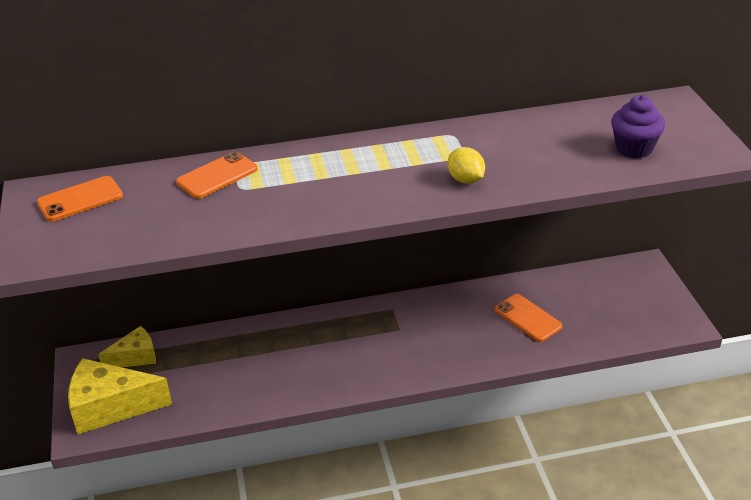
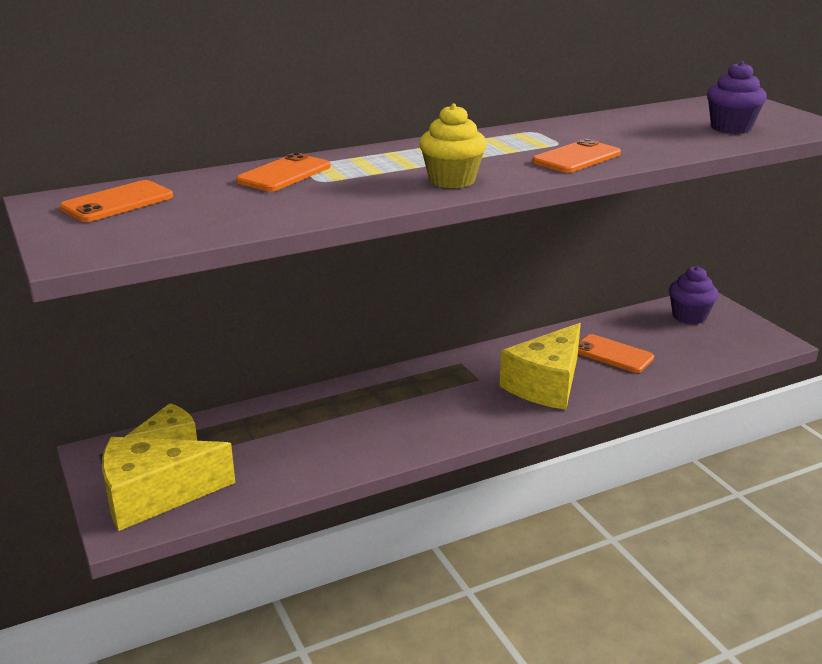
camera: 15 degrees left, 10 degrees down
(344, 200) = (452, 180): none -> yellow cupcake
(454, 343) = (546, 384): none -> yellow cheese
(465, 180) = (576, 158): yellow lemon -> orange phone
(620, 284) = (689, 316): none -> purple cupcake

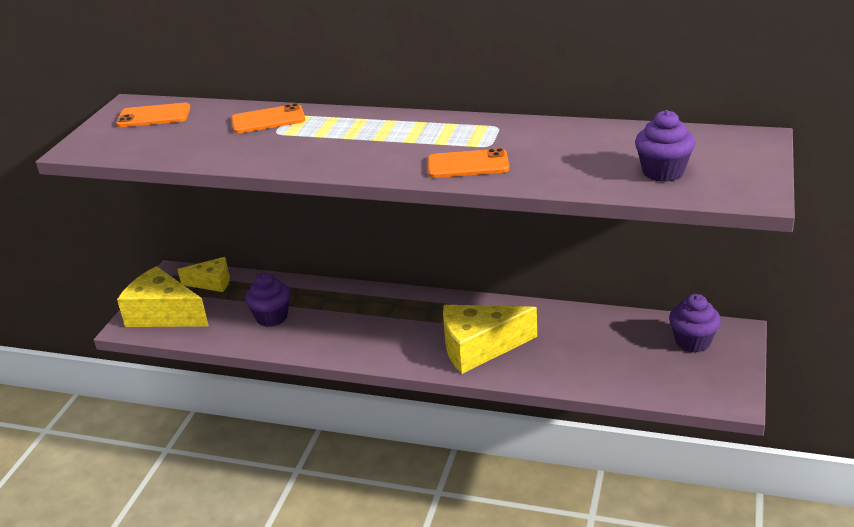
camera: 45 degrees right, 5 degrees up
(299, 443) = (272, 317): none -> purple cupcake
(452, 180) = (345, 159): yellow cupcake -> none
(613, 354) = (569, 346): orange phone -> none

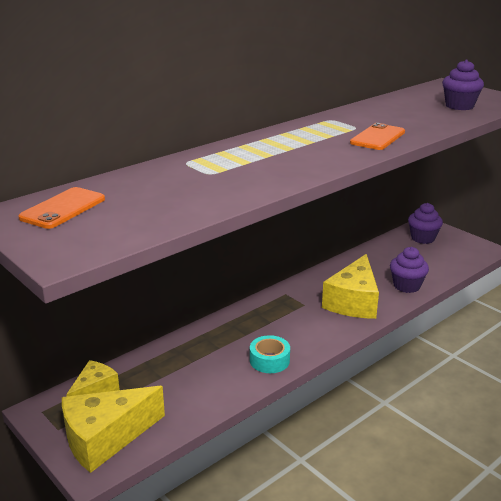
camera: 60 degrees left, 5 degrees down
(268, 120) = (177, 170): orange phone -> none
(272, 317) = (198, 375): purple cupcake -> purple cupcake (406, 286)
(326, 342) = (269, 360): none -> turquoise tape

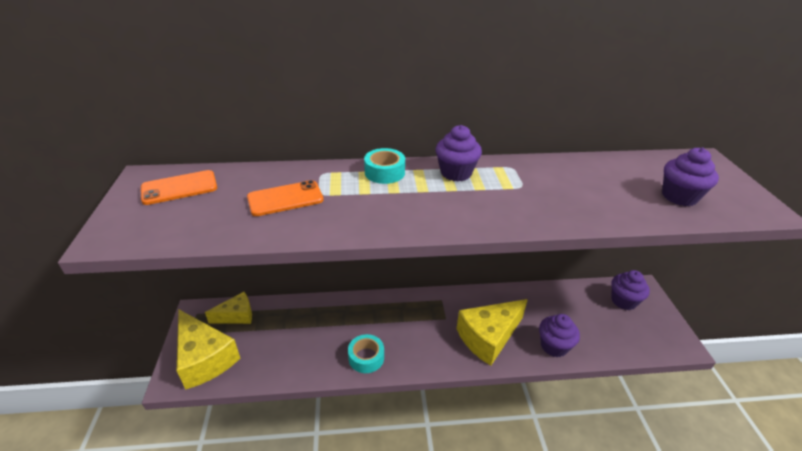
camera: 35 degrees right, 10 degrees up
(105, 438) = (204, 358): yellow cheese -> yellow cheese turned 135 degrees counterclockwise
(239, 147) = (384, 172): none -> turquoise tape
(296, 133) = (456, 173): none -> purple cupcake
(377, 137) = (524, 208): orange phone -> orange phone (285, 198)

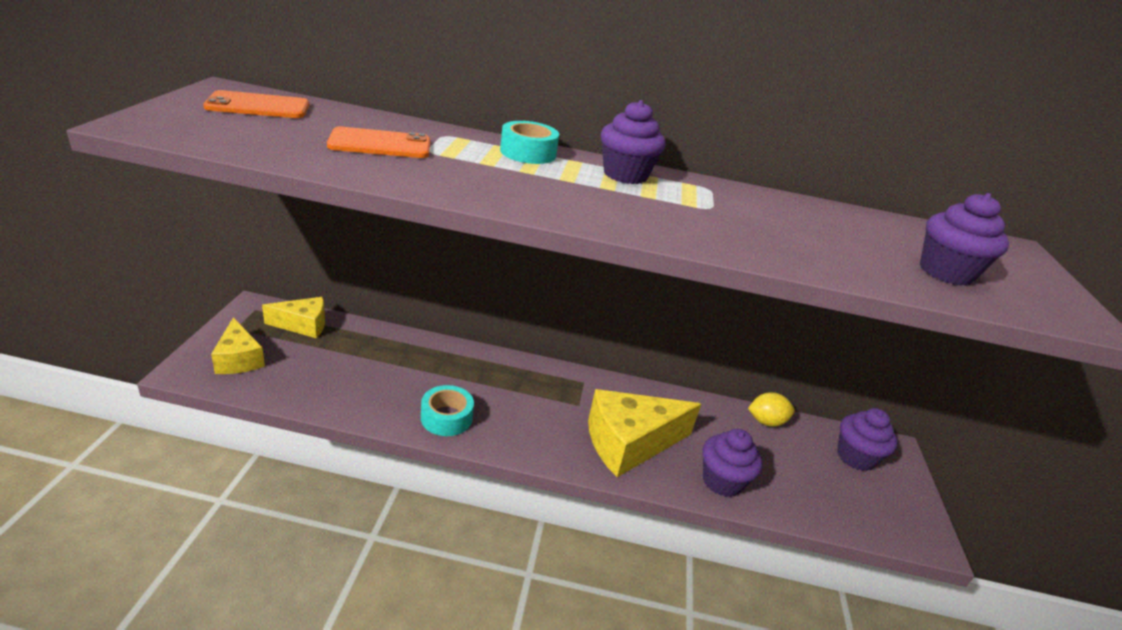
camera: 10 degrees right, 5 degrees down
(204, 358) = (238, 359): yellow cheese -> yellow cheese, size x0.59
(563, 292) = (766, 421): none -> yellow lemon

